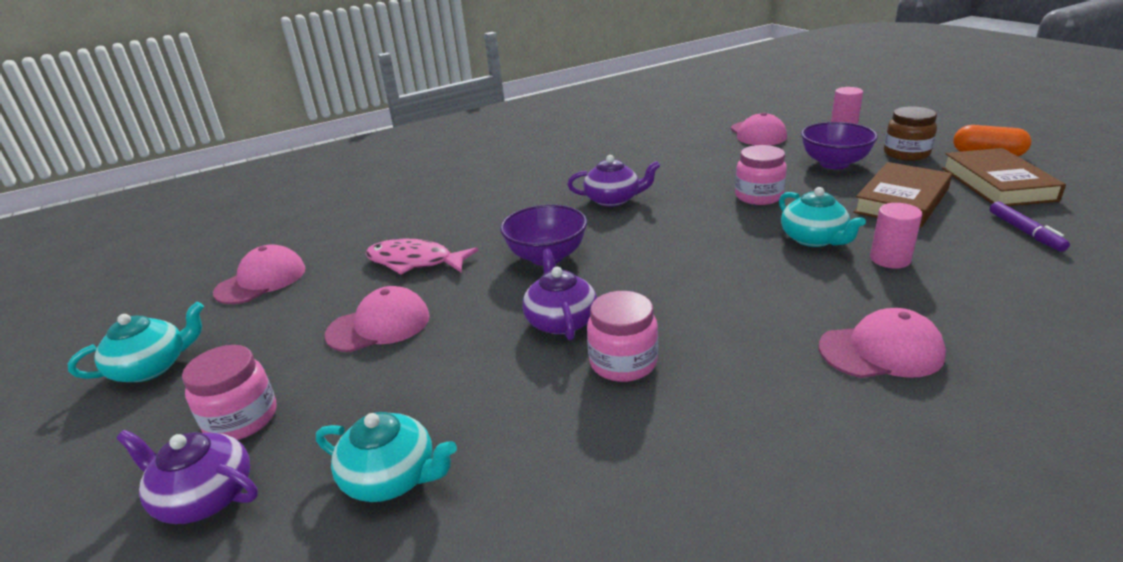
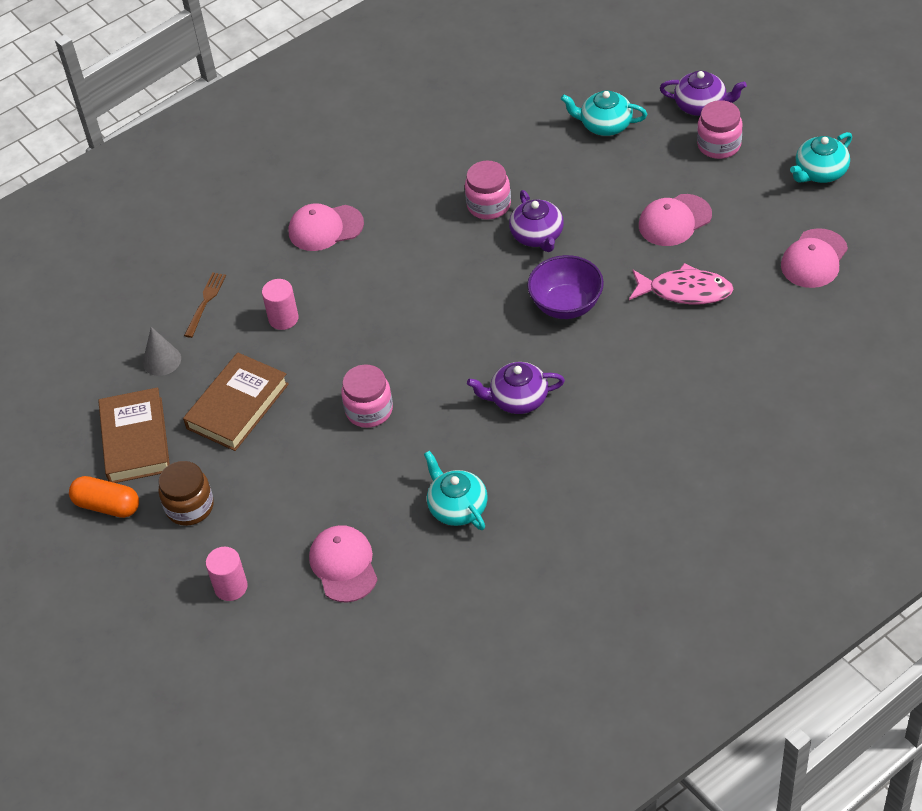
camera: 175 degrees right, 20 degrees up
(814, 239) = (334, 342): turquoise teapot -> turquoise teapot (457, 507)
(834, 163) = (275, 482): purple bowl -> none
(1014, 278) = (205, 302): none -> brown fork
(1025, 232) = (161, 360): purple marker -> grey cone

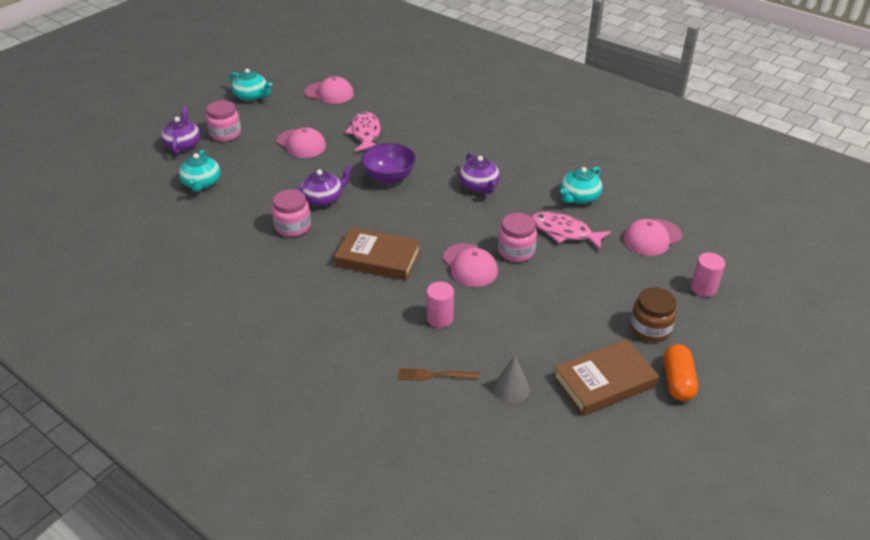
camera: 110 degrees left, 10 degrees down
(237, 406) = (541, 324): brown book -> brown book (378, 258)
(325, 228) = (329, 315): pink cap -> pink cap (470, 265)
(388, 470) = (564, 232): none -> pink fish

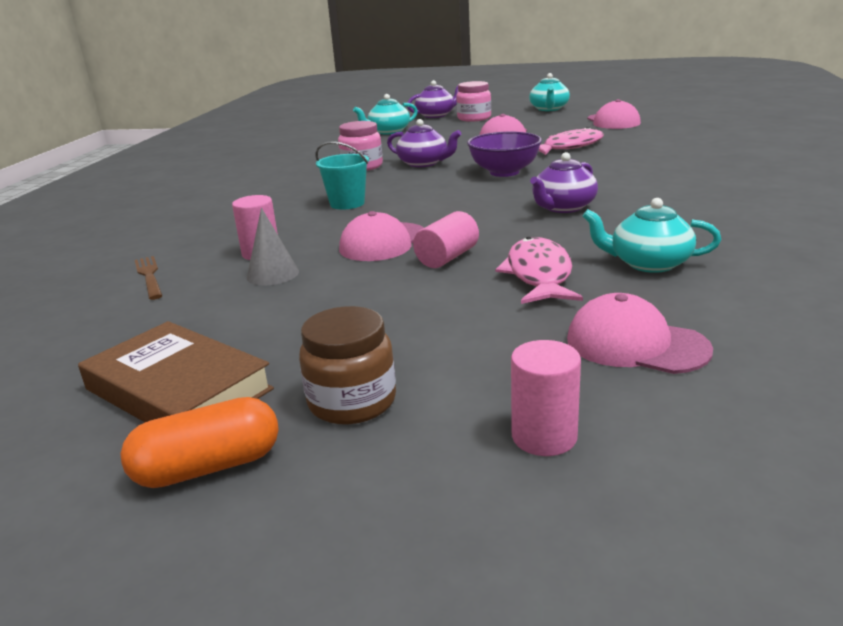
camera: 65 degrees right, 15 degrees down
(378, 258) = (347, 203): brown book -> turquoise bucket
(511, 388) = (138, 323): grey cone -> grey cone (272, 274)
(516, 251) = (447, 258): pink jar -> pink cylinder

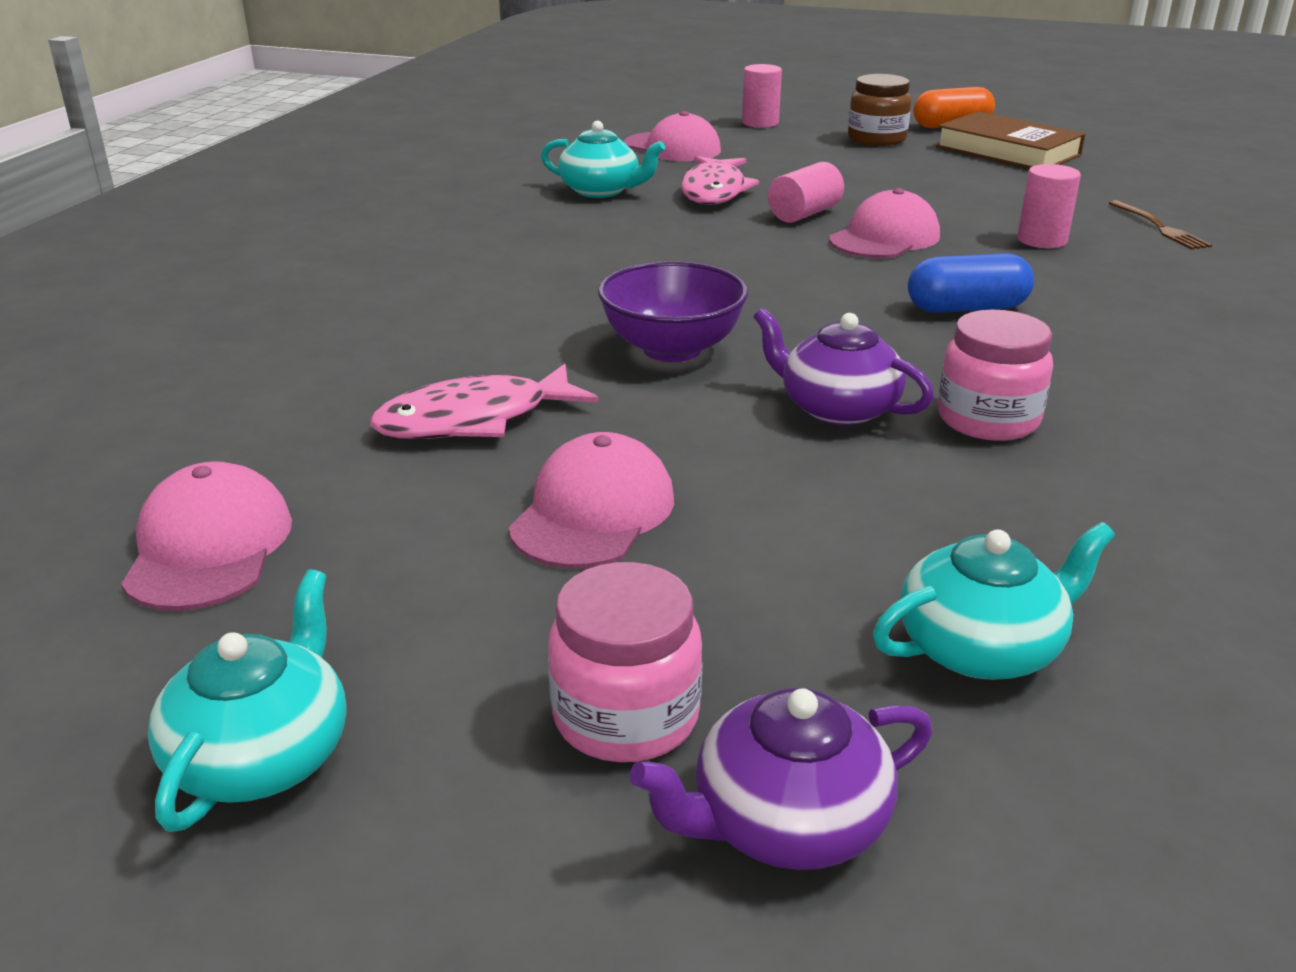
camera: 175 degrees left, 5 degrees up
(272, 274) = (1003, 216): grey cone -> none
(347, 203) = (966, 308): turquoise bucket -> blue capsule
(563, 207) = (629, 261): purple teapot -> none

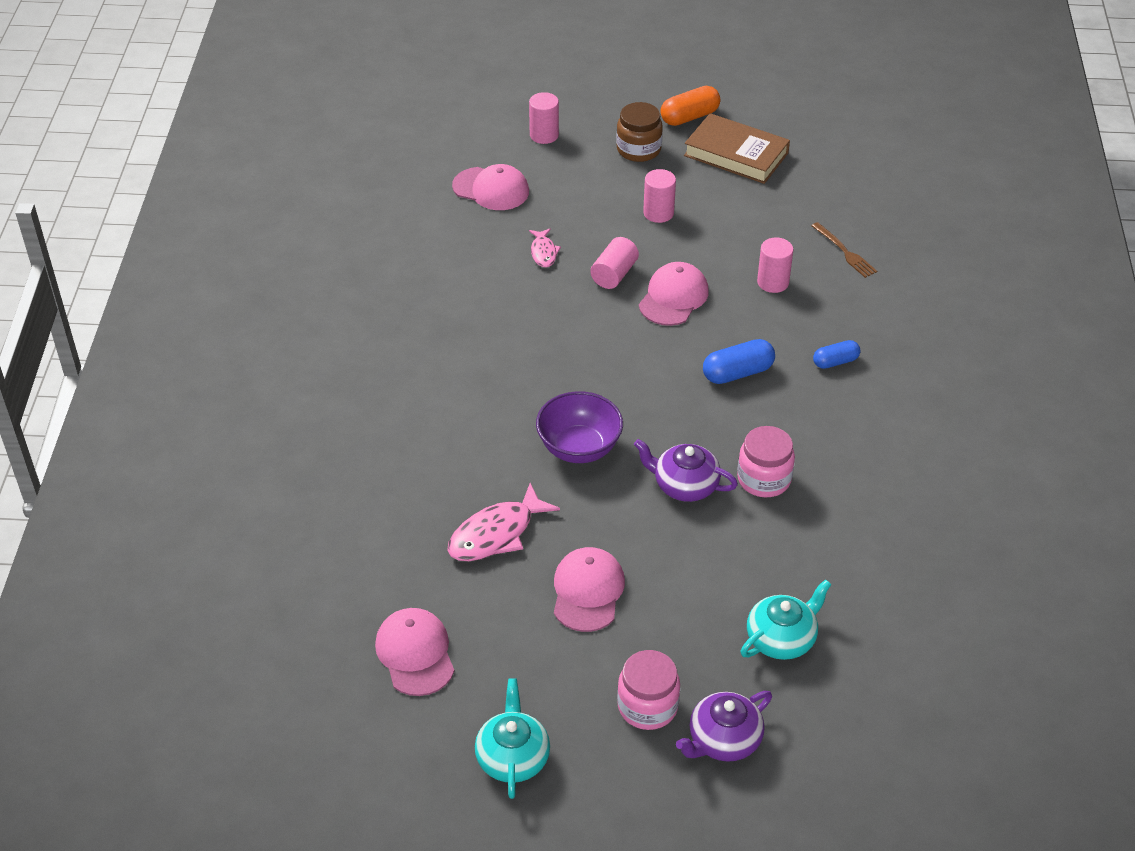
camera: 15 degrees left, 15 degrees up
(601, 191) = (464, 266): turquoise teapot -> none
(714, 191) = (543, 252): pink fish -> pink fish, size x0.56
(886, 179) = (658, 213): none -> pink cylinder
(1137, 315) = (835, 362): none -> blue capsule

